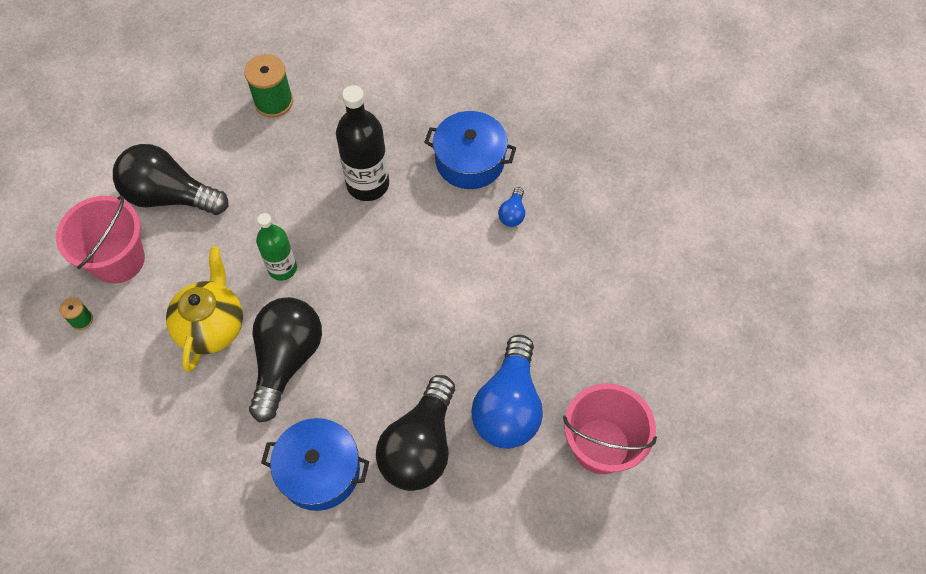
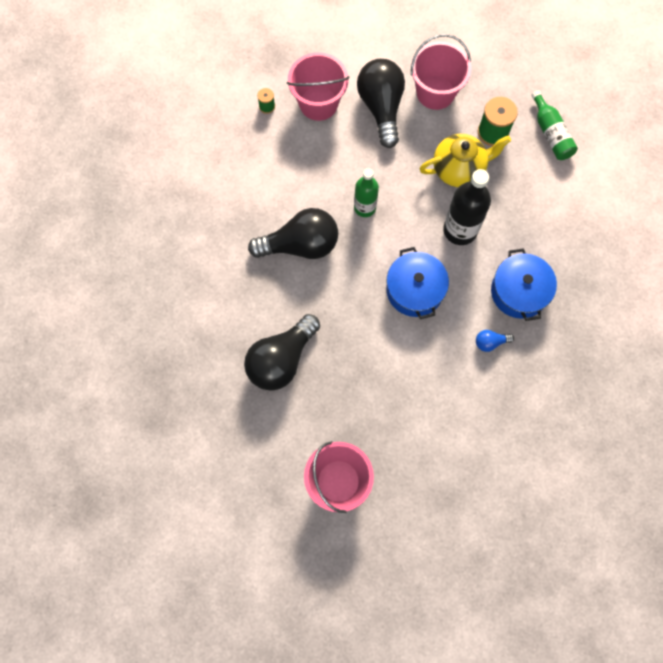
camera: 65 degrees right, 10 degrees up
(189, 134) = (435, 92): none -> pink bucket
(212, 326) = (301, 186): yellow teapot -> yellow teapot (459, 169)
(310, 51) = (551, 133): none -> green bottle
(319, 471) = (236, 304): blue pot -> blue pot (415, 290)
(420, 446) = (281, 359): black light bulb -> black light bulb turned 45 degrees counterclockwise
(508, 406) = (337, 405): blue light bulb -> none

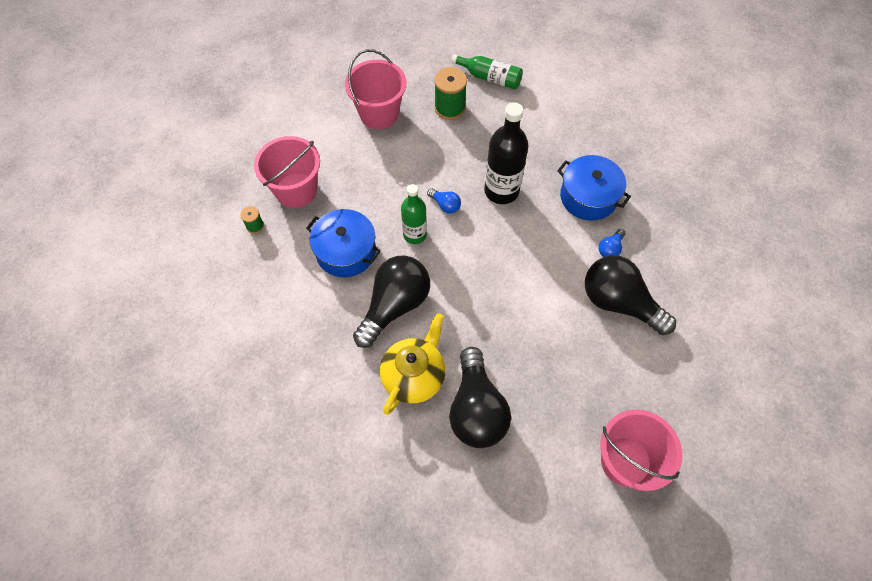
camera: 45 degrees left, 10 degrees down
(381, 107) = (349, 155): black light bulb -> black light bulb (619, 303)
(408, 205) = (445, 205): none -> blue light bulb
(415, 290) = (517, 261): blue pot -> blue pot (346, 251)
(459, 169) = (454, 150): yellow teapot -> yellow teapot (414, 376)

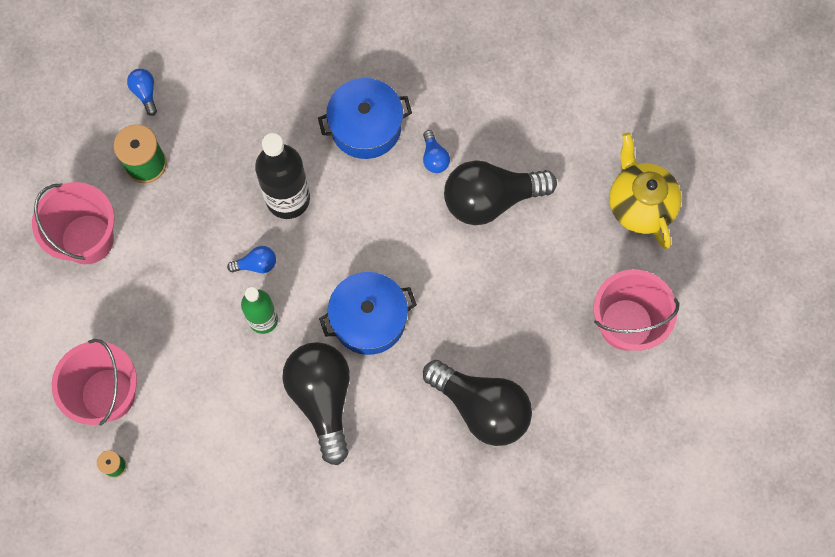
camera: 50 degrees left, 10 degrees up
(346, 251) = (224, 399): blue pot -> blue pot (369, 319)
(414, 376) = (406, 437): yellow teapot -> yellow teapot (639, 205)
(489, 78) = (145, 93): green bottle -> blue light bulb

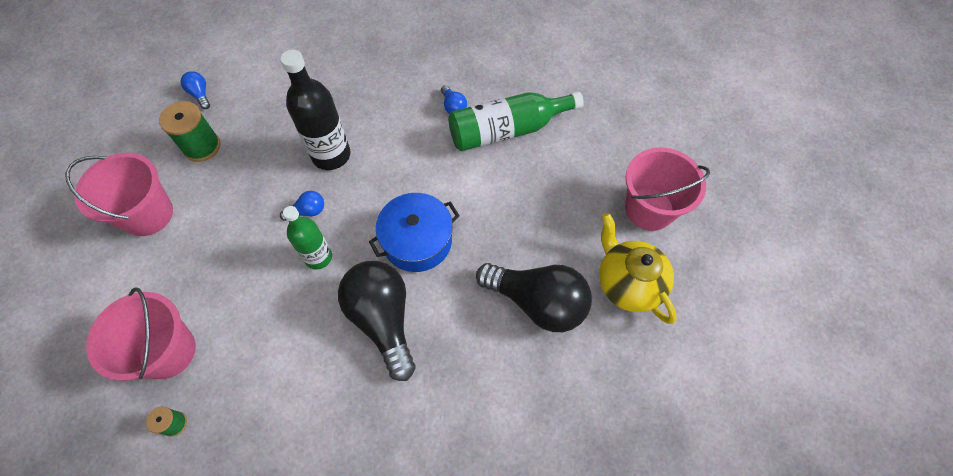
camera: 10 degrees left, 10 degrees down
(366, 126) = (391, 92): blue pot -> none
(491, 199) = (507, 130): black light bulb -> green bottle
(639, 205) = (632, 116): yellow teapot -> yellow teapot (627, 283)

